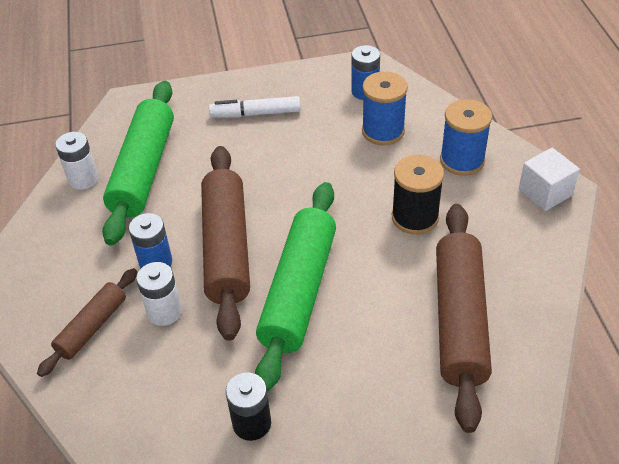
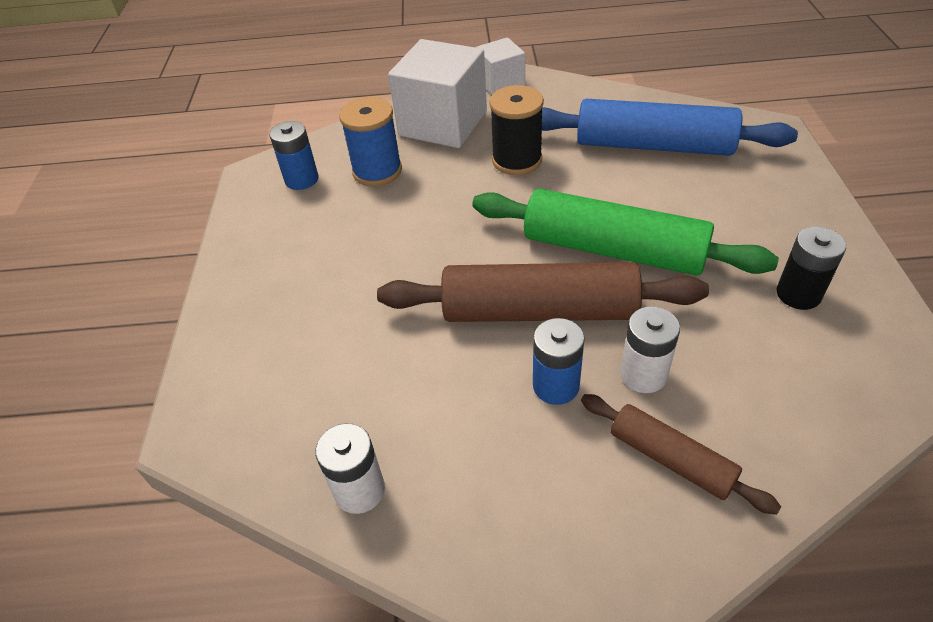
camera: 80 degrees left, 0 degrees up
(144, 170) = (365, 404): green rolling pin -> none
(256, 114) = (296, 277): white marker -> none
(460, 320) = (653, 145): brown rolling pin -> blue rolling pin
(462, 160) = (443, 124): blue spool -> white cube

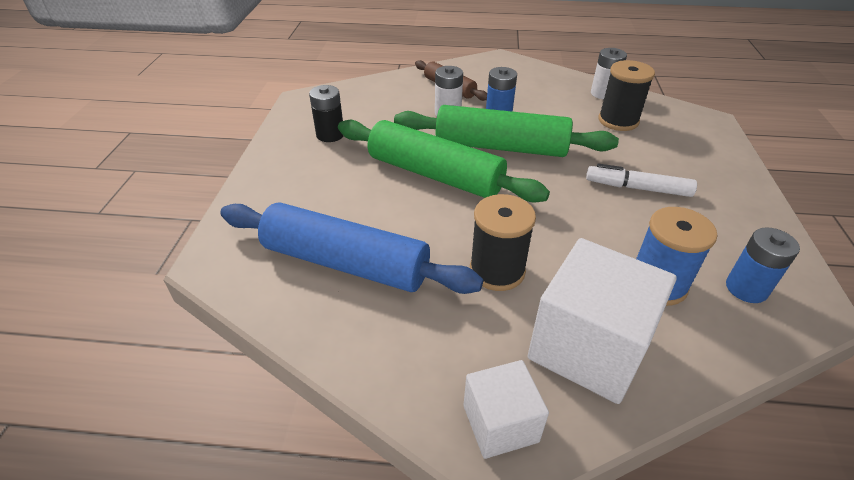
camera: 175 degrees left, 5 degrees down
(352, 403) = (618, 121): none -> black spool
(362, 270) = (637, 188): none -> white marker
(539, 310) = (500, 147): brown rolling pin -> green rolling pin

